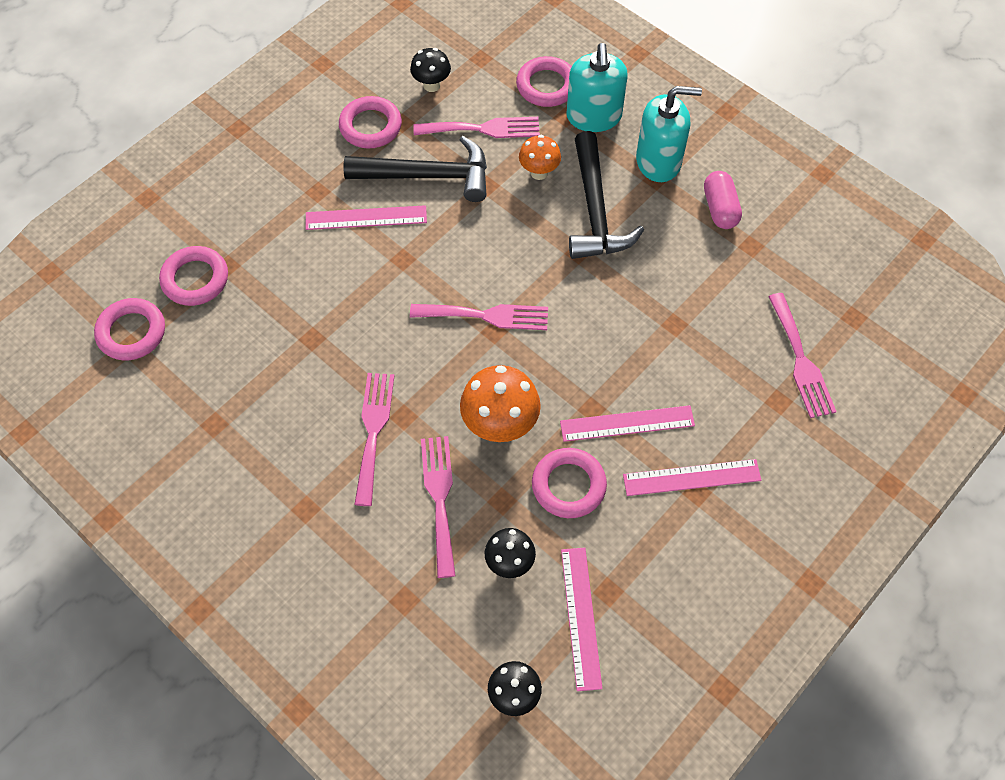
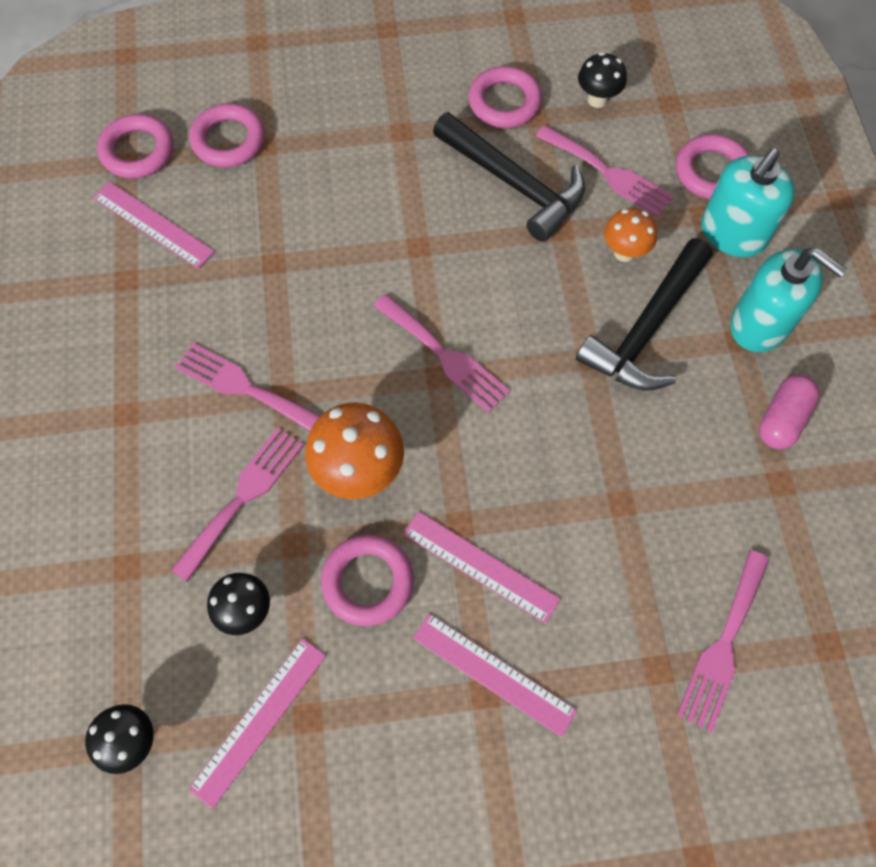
camera: 40 degrees right, 5 degrees up
(366, 218) = (421, 185): pink ruler -> pink ruler (153, 224)
(373, 431) = (245, 388): pink fork -> pink fork turned 105 degrees counterclockwise

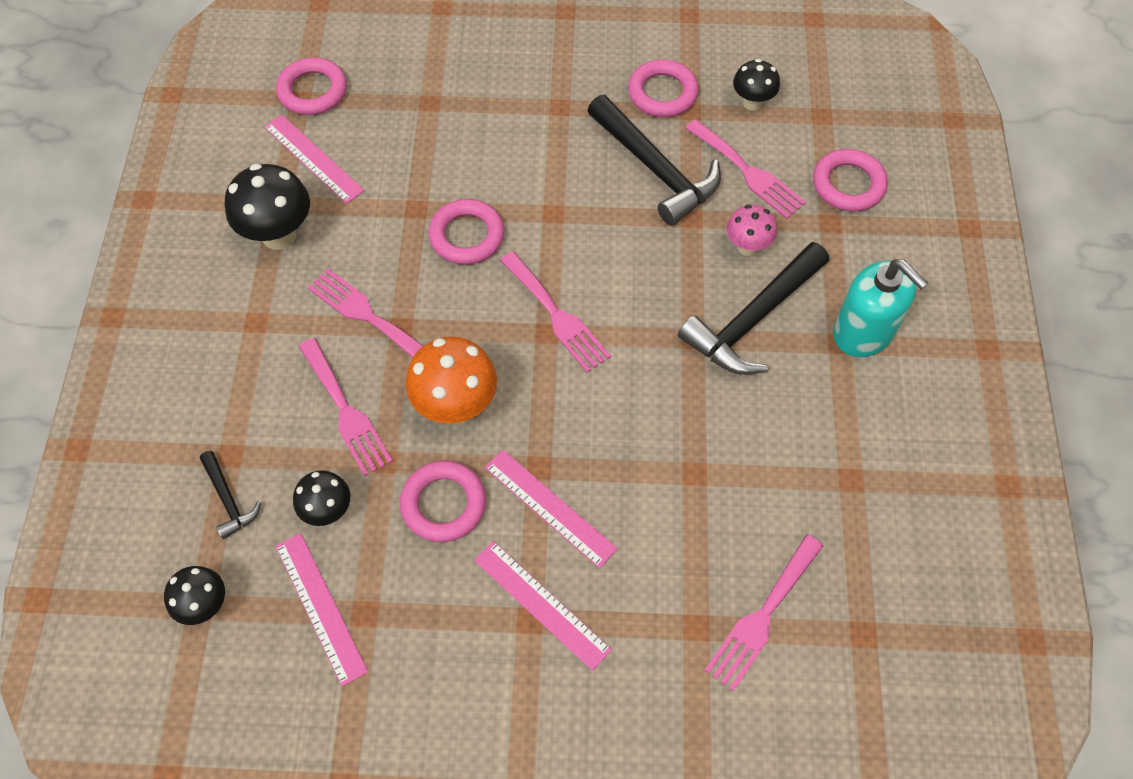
camera: 10 degrees right, 5 degrees down
(132, 314) = (279, 235): none -> black mushroom
(135, 617) = (229, 500): none -> black hammer
(229, 140) = (397, 93): pink ring -> pink ring (467, 236)
(243, 497) = (346, 411): pink fork -> pink fork turned 105 degrees clockwise
(259, 720) = (320, 607): pink ruler -> pink ruler turned 75 degrees counterclockwise
(624, 252) = (747, 247): orange mushroom -> pink mushroom
(732, 233) = (855, 244): turquoise soap dispenser -> none
(782, 419) = (865, 421): pink capsule -> none

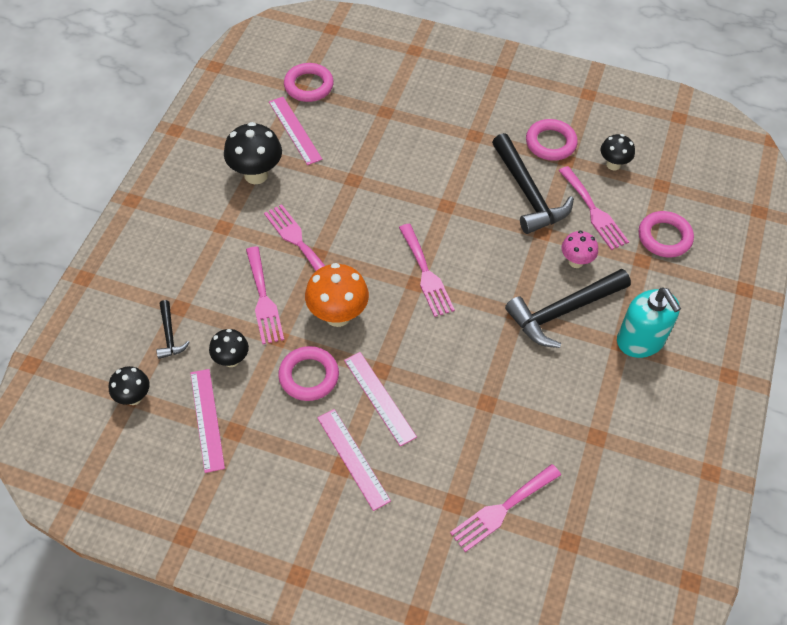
camera: 15 degrees right, 5 degrees down
(467, 236) = (382, 206): pink ring -> none

